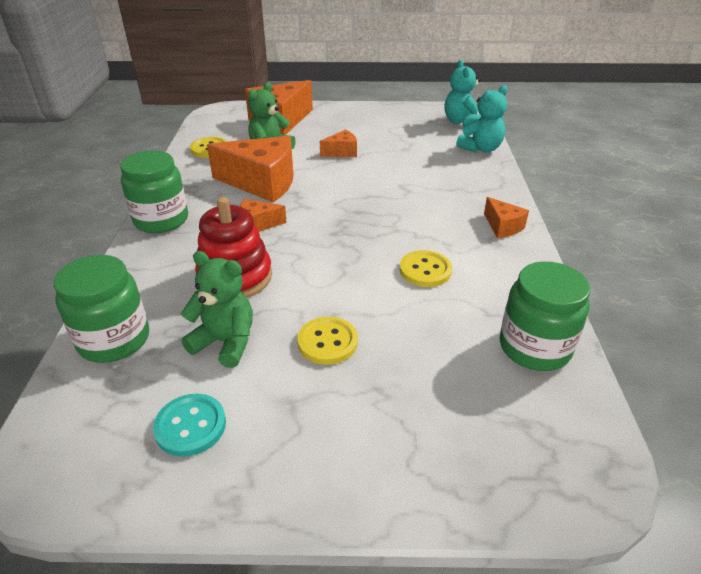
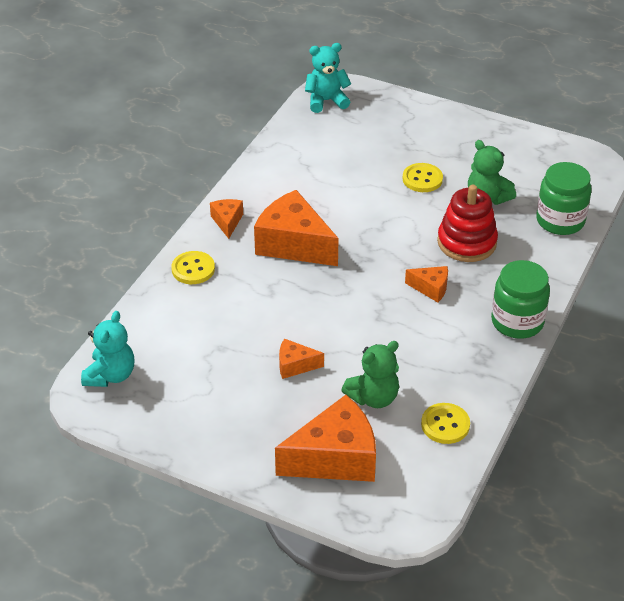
camera: 155 degrees left, 5 degrees up
(190, 426) = (517, 161): turquoise button -> none
(262, 183) = (405, 342): orange cheese -> orange cheese (293, 244)
(425, 270) = (323, 205): yellow button -> yellow button (193, 269)
(481, 148) = (141, 320): turquoise teddy bear -> turquoise teddy bear (326, 101)
(534, 347) = (300, 140): green jar -> none

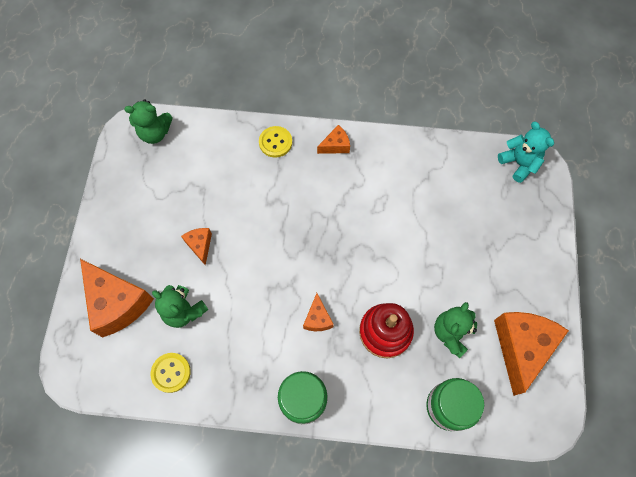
camera: 70 degrees right, 25 degrees up
(110, 375) = (155, 133): turquoise teddy bear -> green teddy bear
(293, 244) = (329, 200): orange cheese -> orange cheese (521, 347)
(422, 179) = (451, 271): yellow button -> none

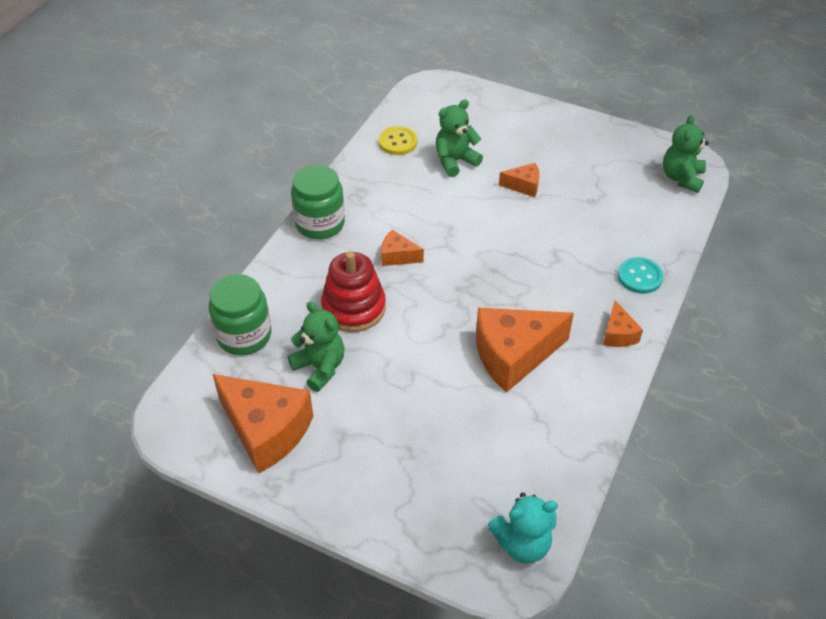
camera: 110 degrees right, 20 degrees down
(117, 303) = (485, 120): orange cheese -> orange cheese (513, 355)
(275, 142) = (639, 277): yellow button -> turquoise button

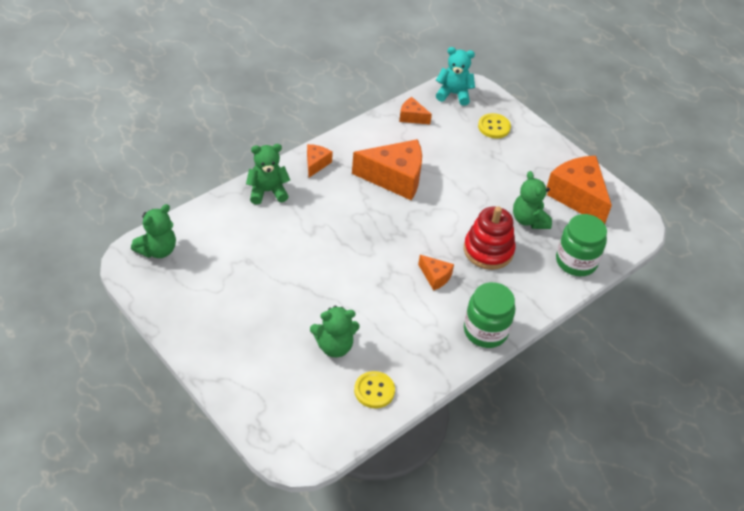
camera: 160 degrees left, 0 degrees up
(429, 503) = (494, 127): none -> yellow button
(523, 186) = (293, 297): orange cheese -> orange cheese (412, 117)
(639, 277) = (267, 191): turquoise button -> green teddy bear

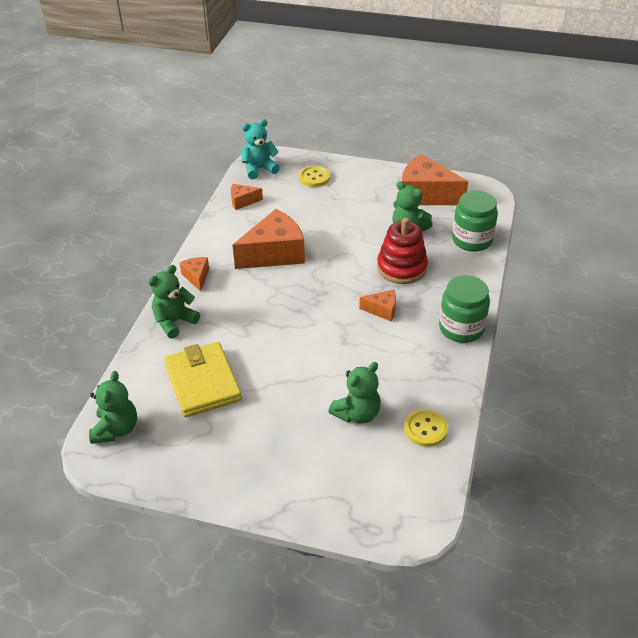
camera: 30 degrees left, 5 degrees down
(245, 252) = (202, 382): none -> yellow wallet

